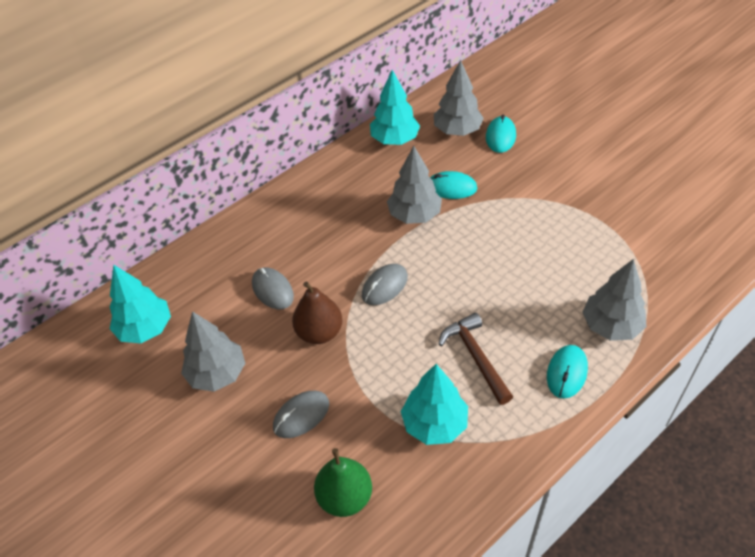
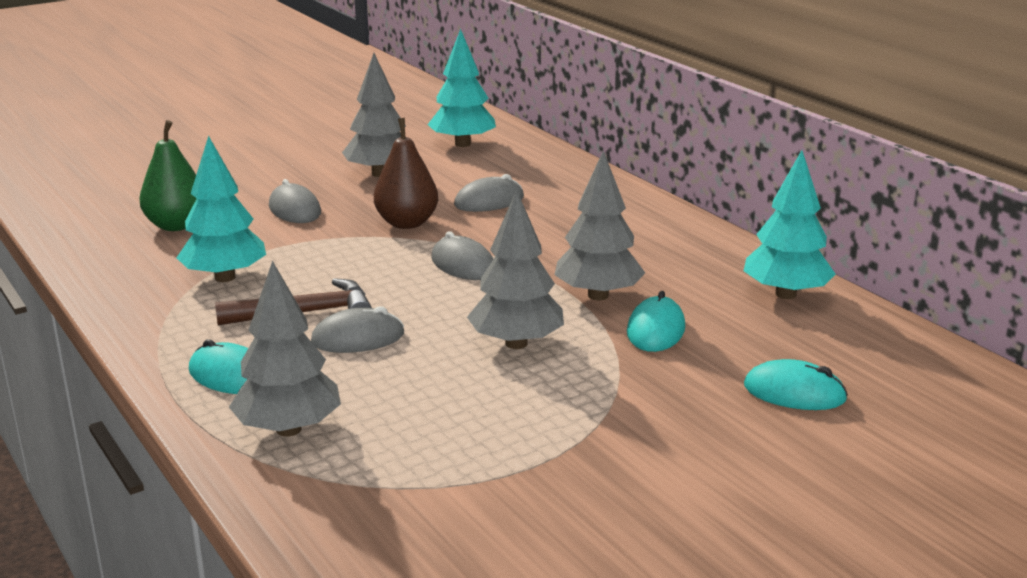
camera: 95 degrees right, 25 degrees down
(457, 131) = (811, 351): grey tree -> grey tree (516, 343)
(500, 320) = (358, 338): none -> grey mouse

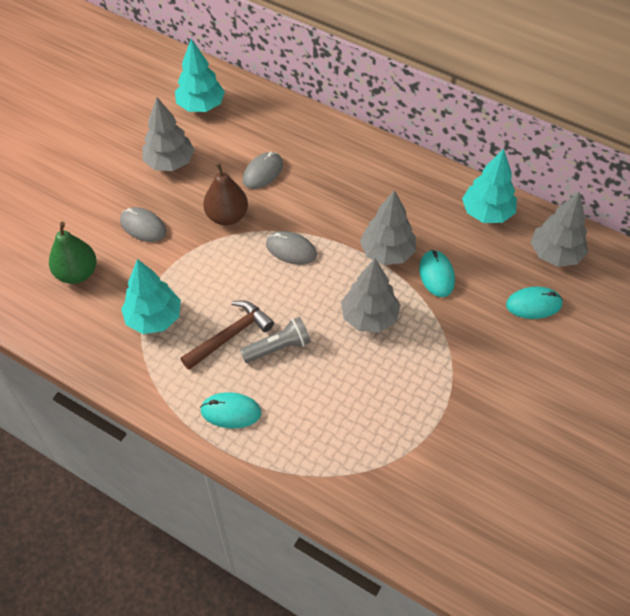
camera: 25 degrees left, 30 degrees up
(288, 429) = (296, 444): grey tree -> grey tree (555, 254)
(358, 338) = (278, 347): grey mouse -> grey flashlight

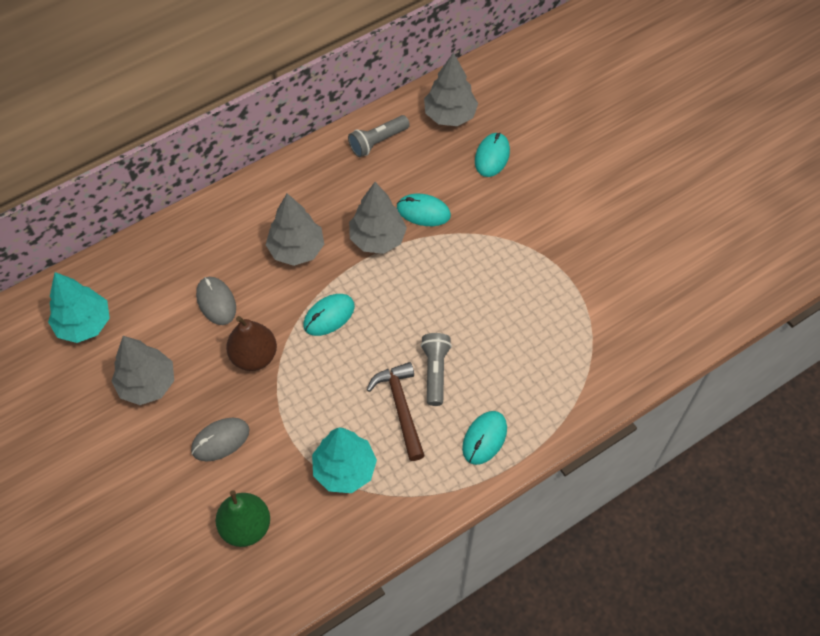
camera: 65 degrees left, 5 degrees up
(291, 250) = (329, 316): grey mouse -> turquoise mouse
(369, 317) = (441, 284): grey tree -> grey tree (296, 250)
(487, 213) = (377, 142): turquoise tree -> grey flashlight

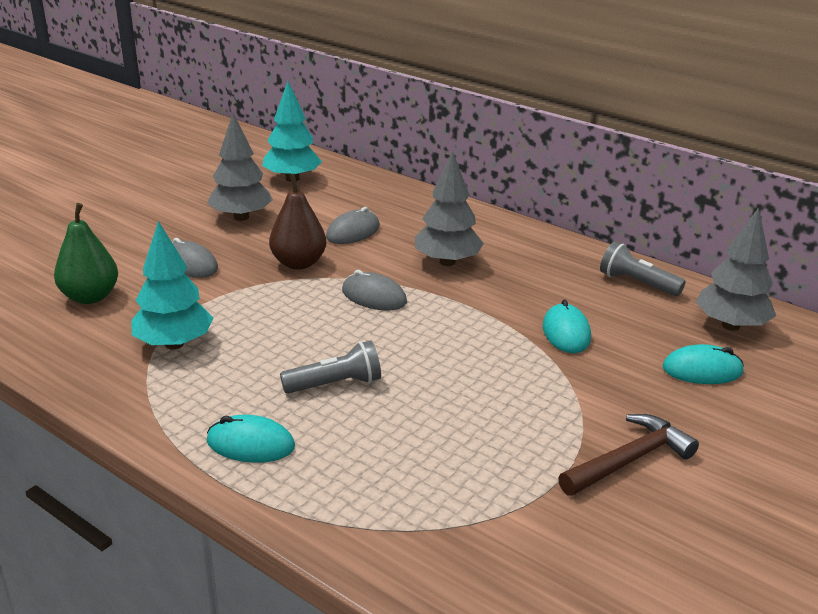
camera: 70 degrees right, 30 degrees down
(329, 316) = (374, 296): turquoise mouse -> grey mouse
(377, 239) = (501, 308): grey tree -> none
(400, 407) = (272, 367): brown hammer -> brown hammer (629, 460)

